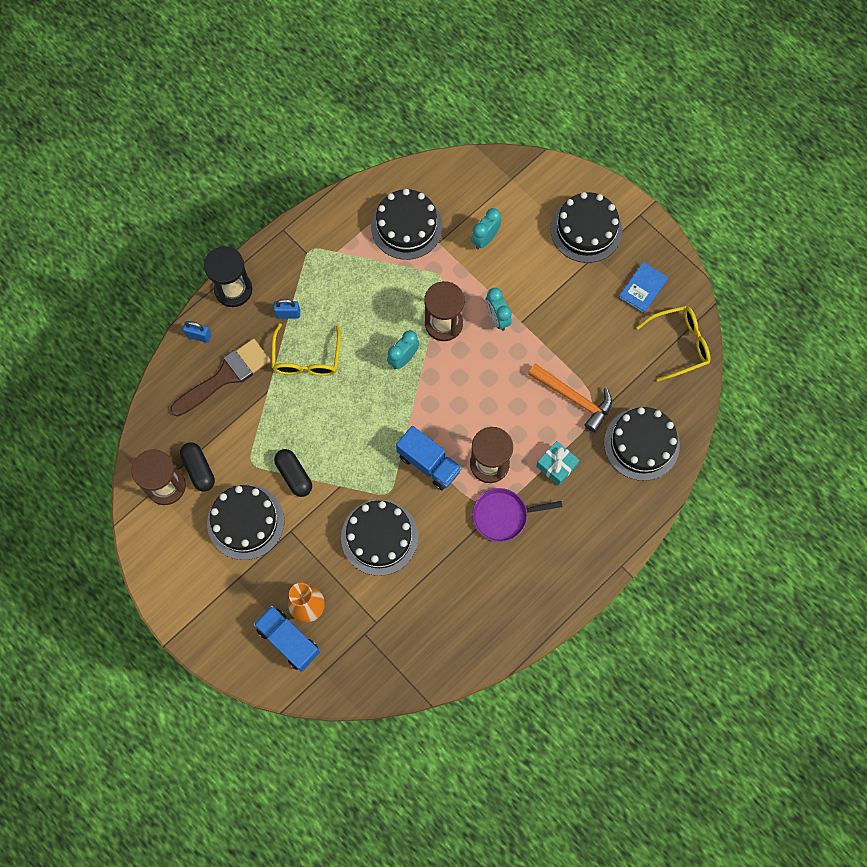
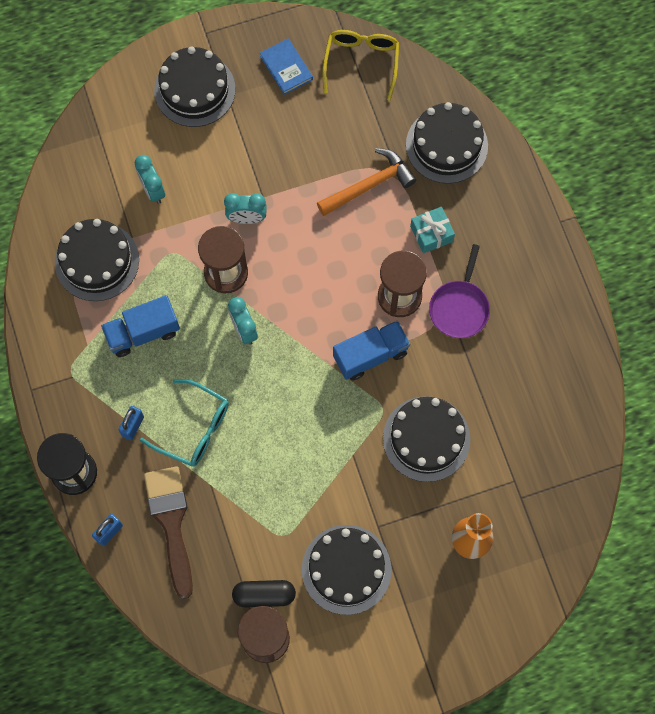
camera: 65 degrees left, 0 degrees up
(288, 640) = (494, 578): blue truck -> blue truck (143, 332)
(294, 475) = (319, 497): black capsule -> none
(306, 359) = (194, 428): yellow glasses -> turquoise glasses

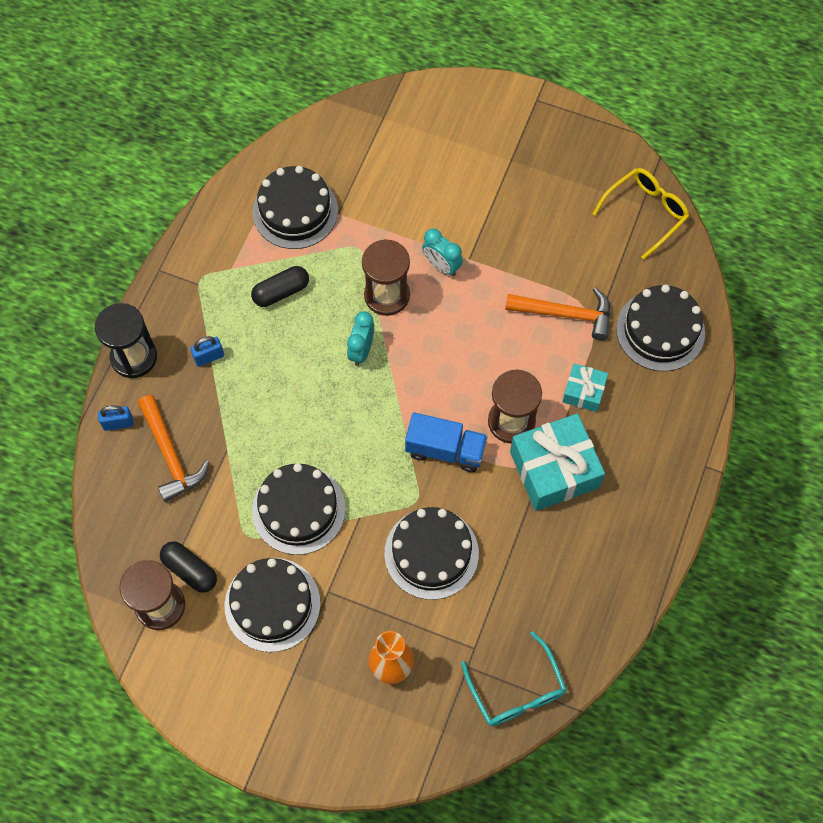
camera: 40 degrees right, 5 degrees down
(143, 332) = (281, 292): blue truck -> black capsule
(153, 190) = (387, 189): turquoise clock -> none
(171, 523) = (170, 455): brown brush -> orange hammer
(194, 90) = (489, 137): black cake -> black cake (298, 509)
(194, 428) = (254, 396): turquoise glasses -> turquoise glasses (517, 690)
(286, 68) = (578, 172): blue book -> none
(459, 308) = (554, 469): purple pan -> turquoise gift

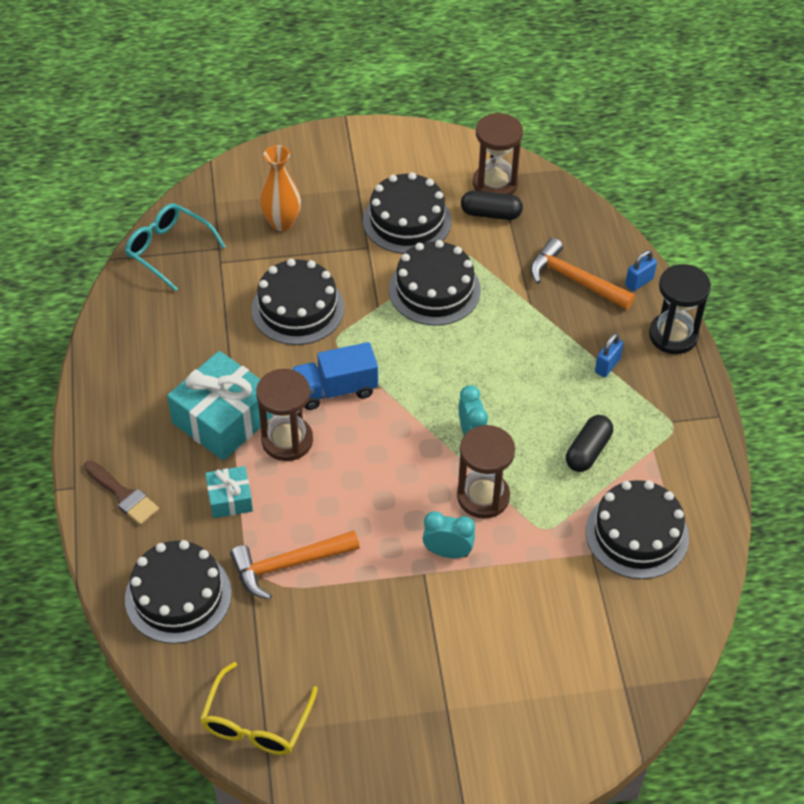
camera: 150 degrees right, 15 degrees down
(668, 438) = (123, 495): none -> brown brush

